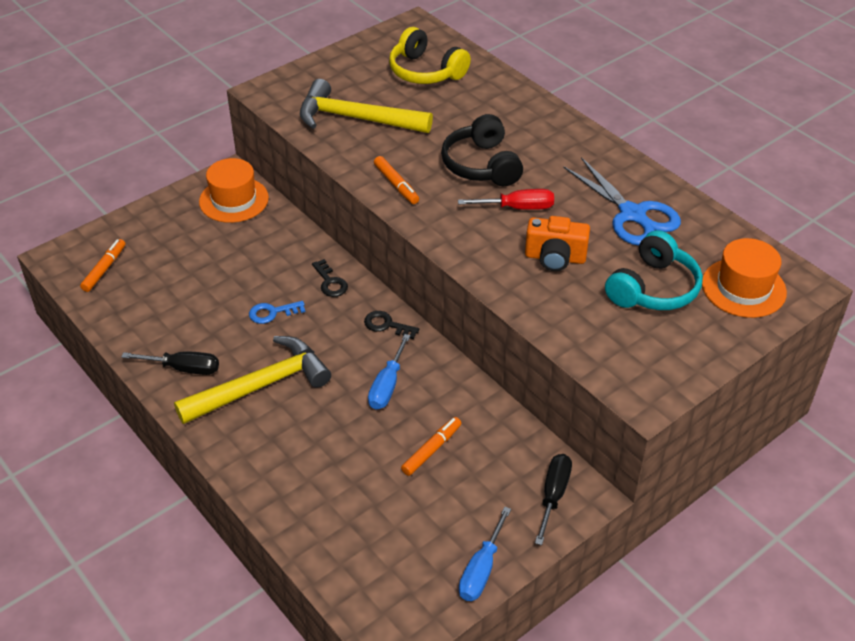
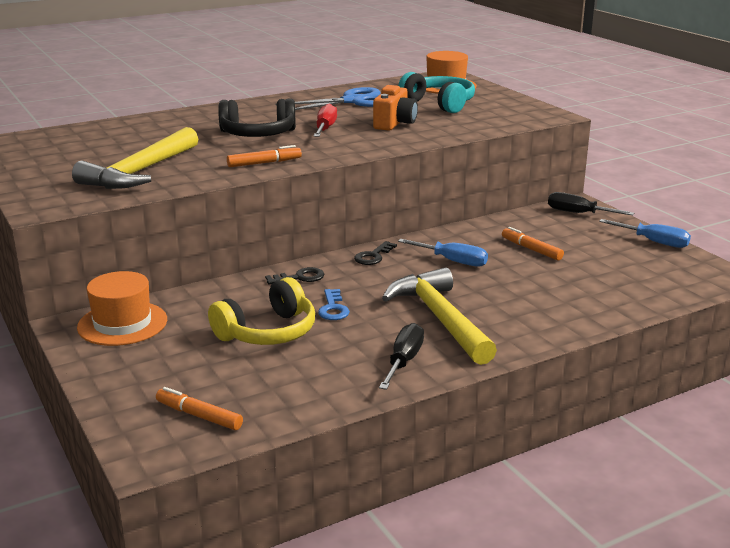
camera: 80 degrees left, 20 degrees down
(426, 71) = (88, 143): yellow headphones -> yellow headphones (268, 332)

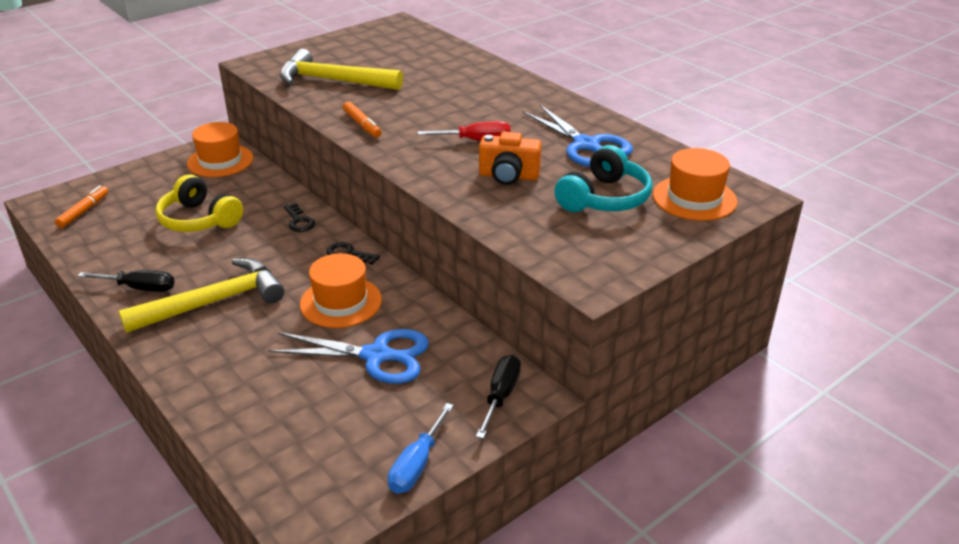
camera: 80 degrees right, 10 degrees up
(257, 134) = (446, 111): black headphones -> none
(333, 308) = (238, 244): blue key -> none
(452, 261) = (341, 302): blue screwdriver -> orange hat
(531, 249) = (378, 356): orange marker -> blue scissors

